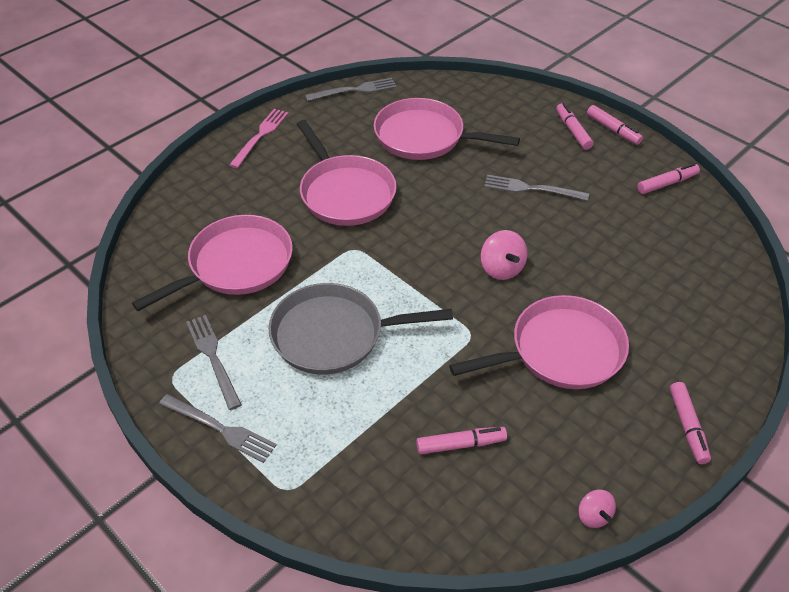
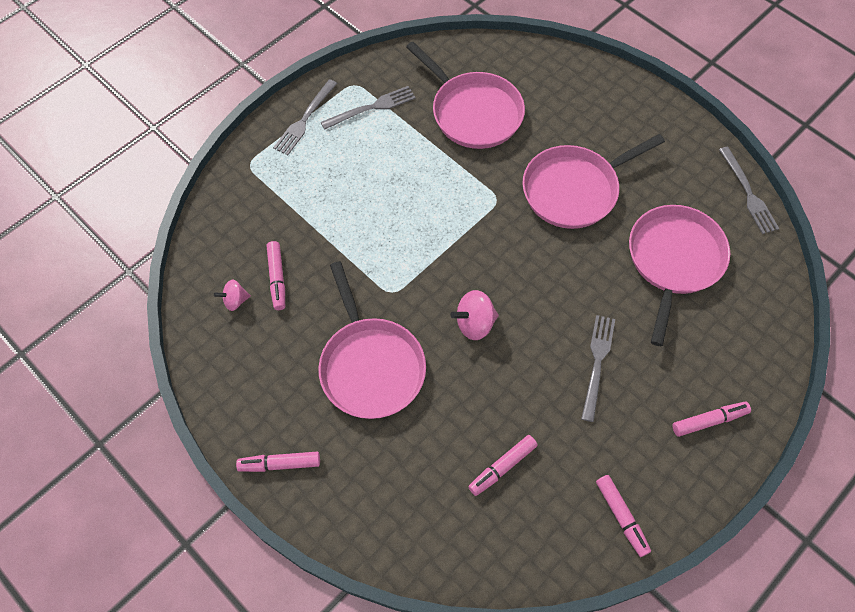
camera: 90 degrees right, 15 degrees up
(260, 136) = (654, 114): pink fork -> none
(333, 334) = (393, 187): grey pan -> none
(593, 516) = (202, 370): pink spinning top -> pink spinning top (235, 301)
(613, 130) = (718, 469): pink marker -> pink marker (502, 467)

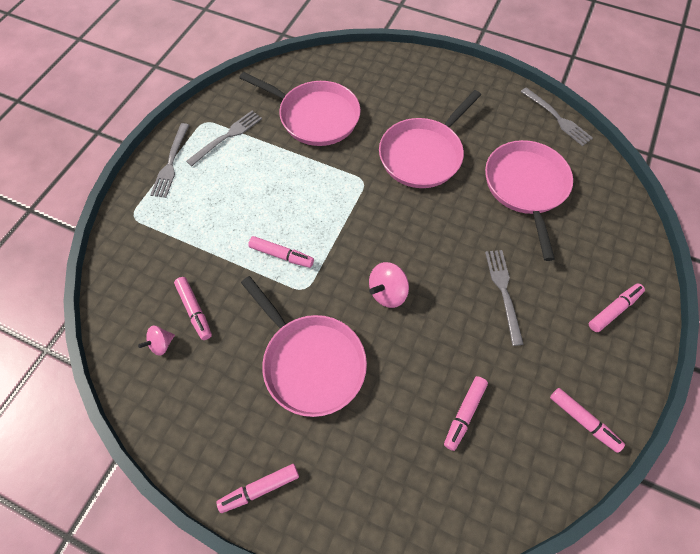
camera: 20 degrees left, 0 degrees up
(381, 251) = (281, 255): none -> pink marker

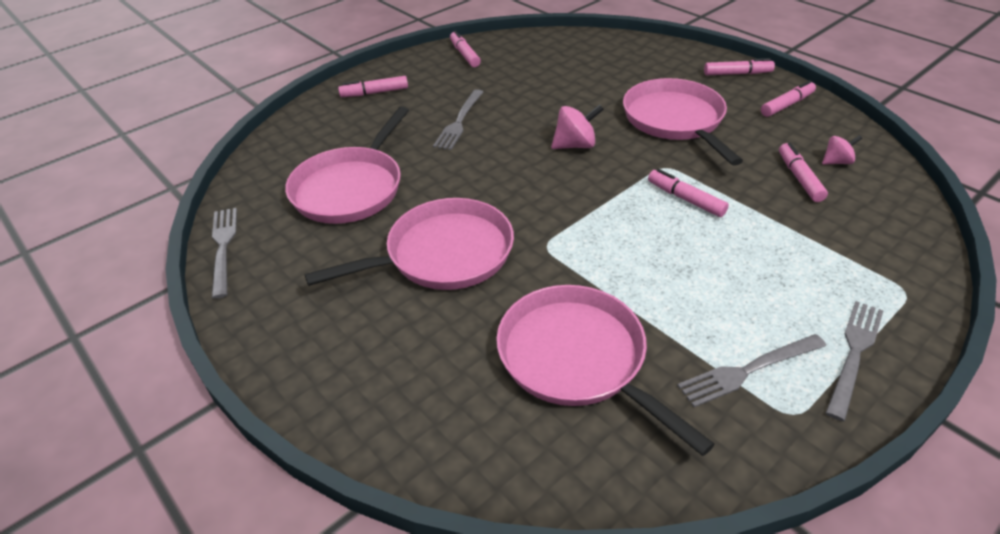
camera: 155 degrees left, 20 degrees down
(464, 414) = (553, 73): pink marker -> pink marker (787, 105)

